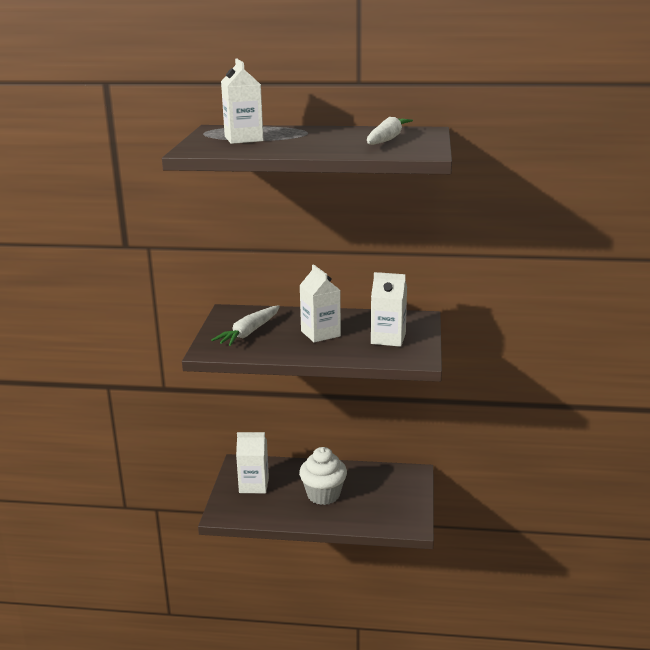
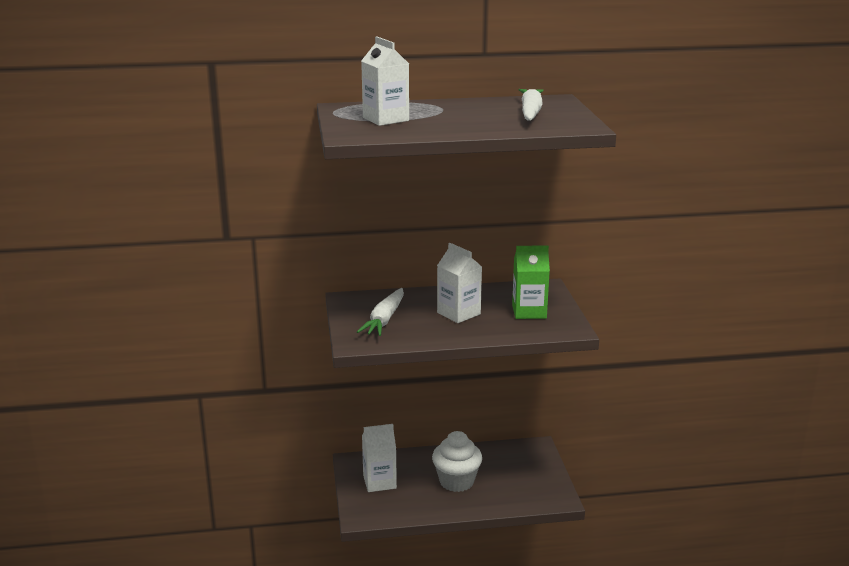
camera: 15 degrees left, 0 degrees up
(388, 338) = (529, 312): white carton -> green carton

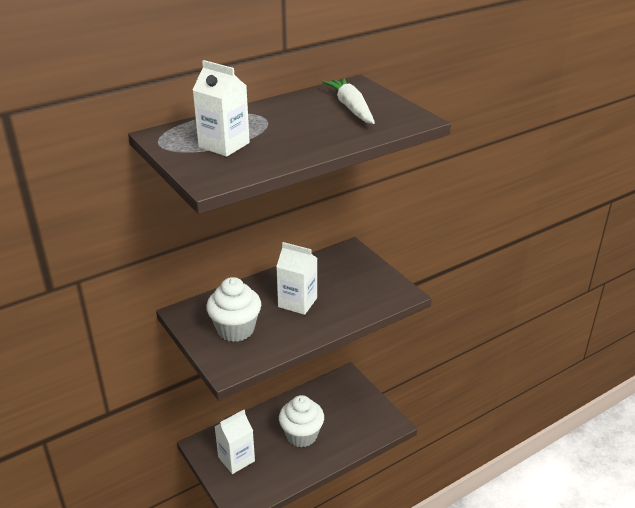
camera: 25 degrees left, 10 degrees up
(384, 319) = (235, 329): white carrot -> white cupcake
(529, 312) = (356, 283): green carton -> none

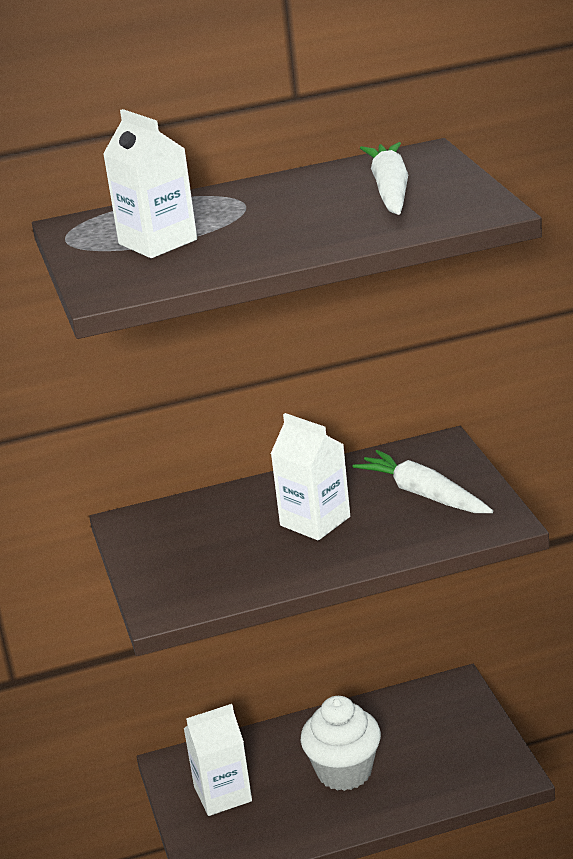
camera: 20 degrees right, 5 degrees down
(235, 329) = (198, 553): white cupcake -> none
(353, 280) = (423, 494): none -> white carrot

